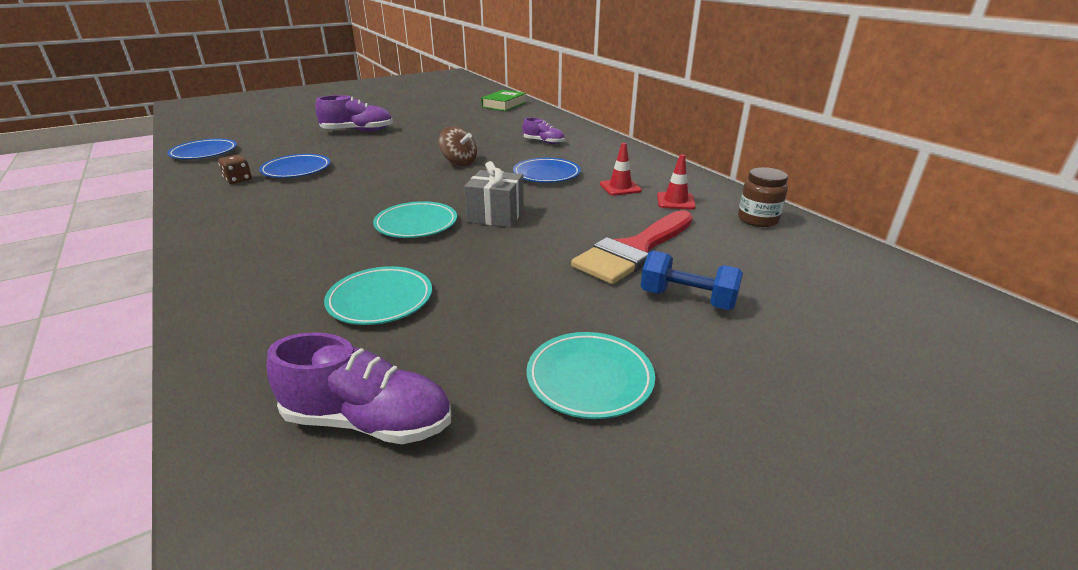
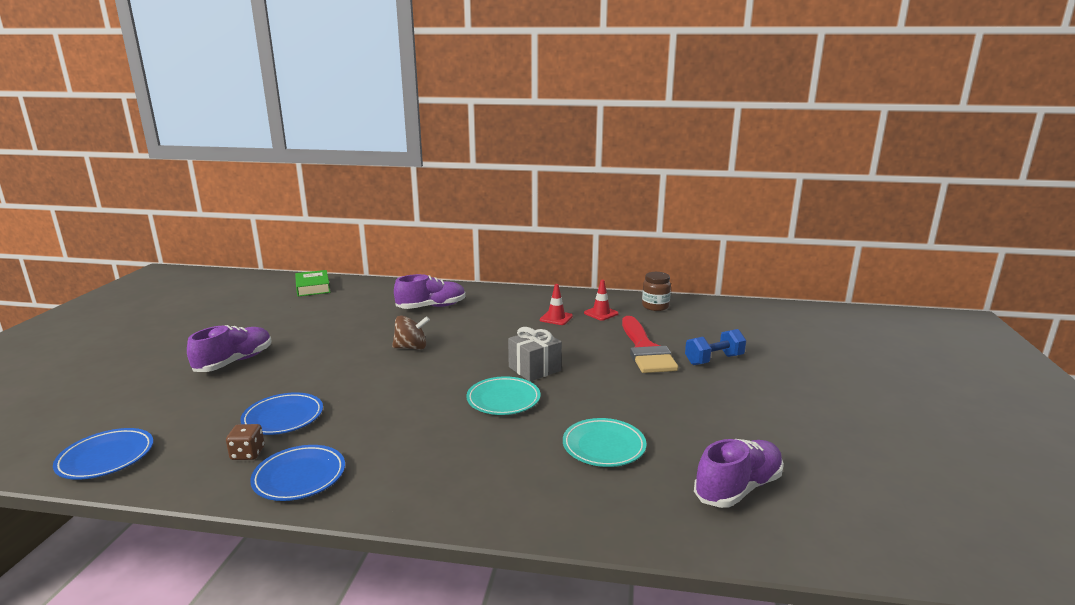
camera: 50 degrees left, 10 degrees down
(543, 142) = (431, 307): purple shoe -> purple shoe, size x1.66
(546, 174) = (494, 329): blue plate -> blue plate (299, 477)
(589, 379) = (759, 413): turquoise plate -> none

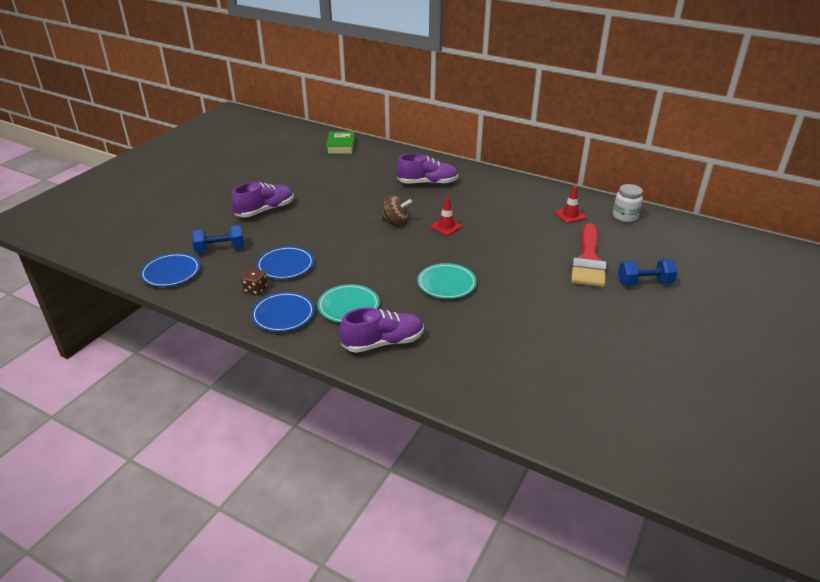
camera: 20 degrees right, 15 degrees up
(179, 415) = (220, 249): none -> blue dumbbell
(534, 369) = (484, 261): grey gift -> none
(556, 318) = (527, 213): red traffic cone -> red traffic cone (446, 226)
(604, 446) = (503, 341): turquoise plate -> turquoise plate (348, 307)
(655, 306) = (625, 216): brown jar -> white jar
(738, 488) = (588, 399): purple shoe -> purple shoe (383, 342)

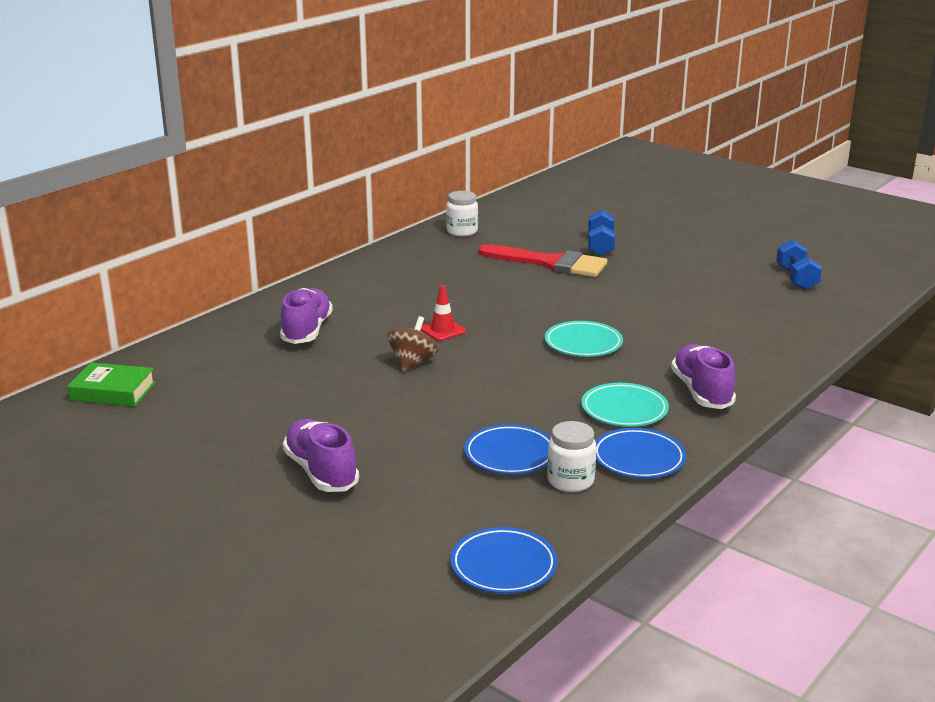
camera: 80 degrees left, 10 degrees down
(220, 249) = (438, 517): blue dumbbell -> blue dumbbell (796, 278)
(255, 289) = (570, 481): brown dice -> white jar
(570, 215) = (446, 257): red traffic cone -> none

